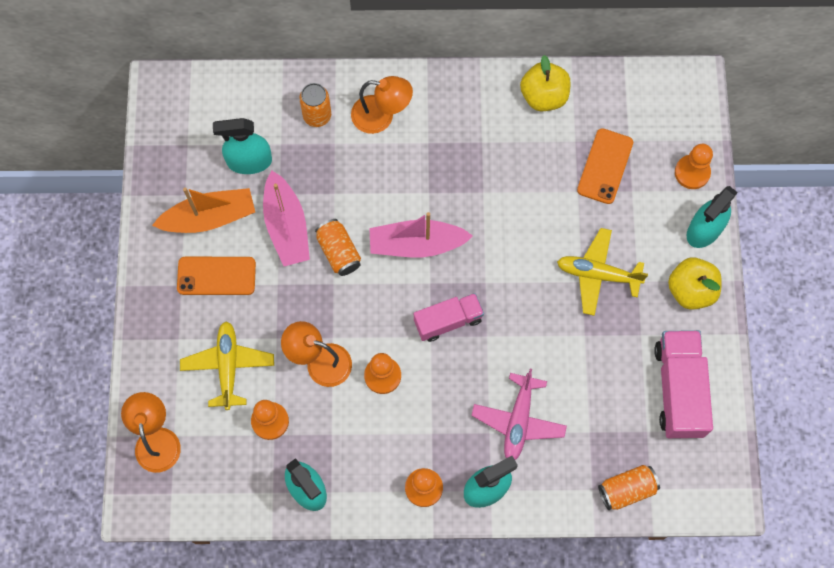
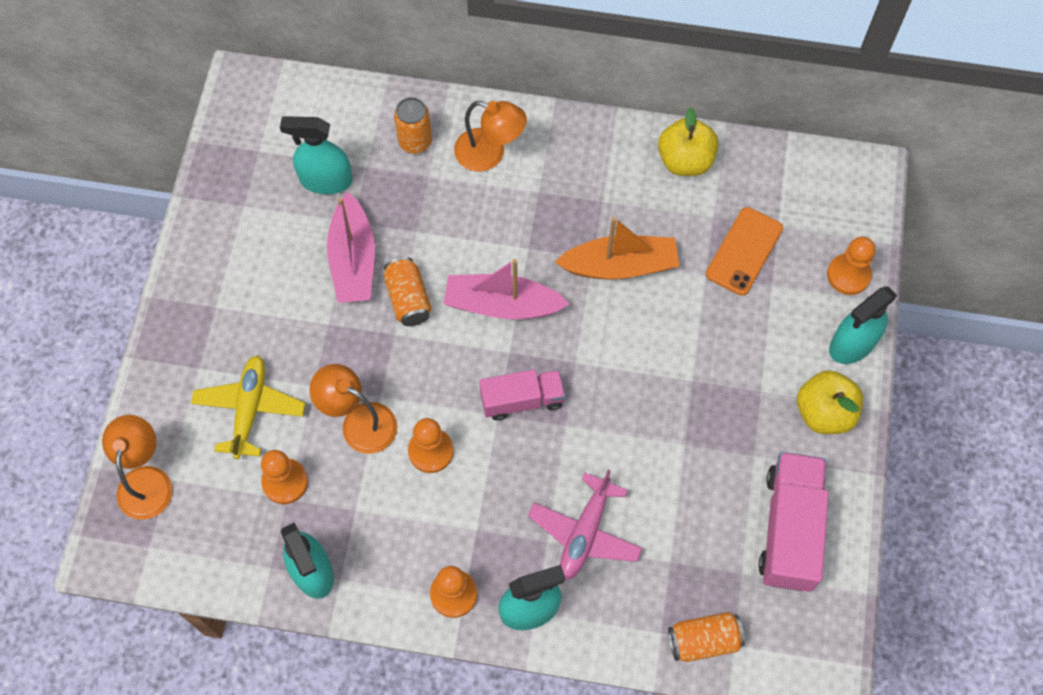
camera: 10 degrees right, 5 degrees down
(209, 217) = (266, 236): orange boat -> orange boat (620, 266)
(216, 276) = (259, 303): orange phone -> none
(598, 274) = (713, 375): yellow plane -> none

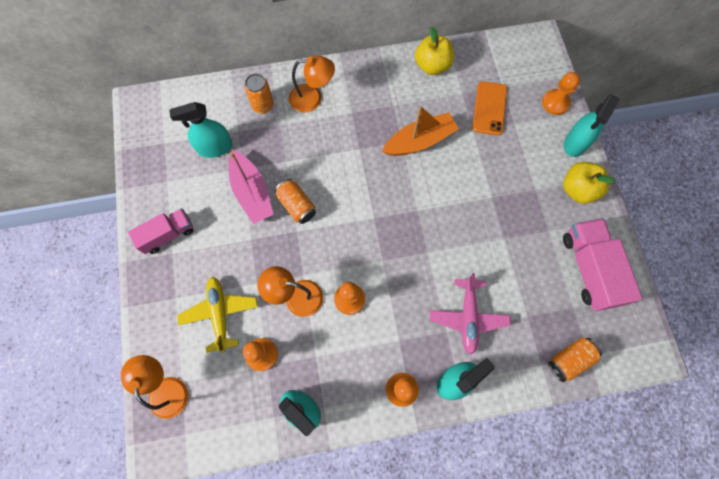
camera: 20 degrees left, 5 degrees up
(502, 305) = (357, 189): pink boat -> none
(522, 400) = (394, 245): pink truck -> pink truck (168, 235)

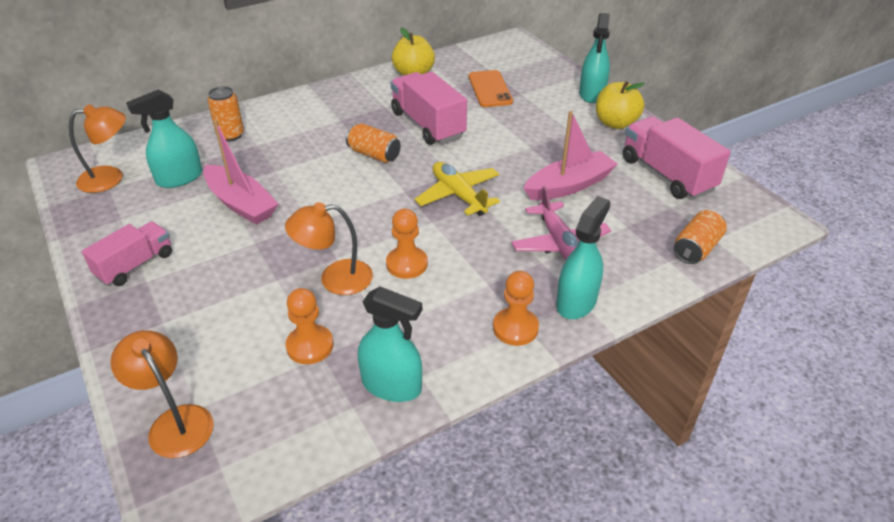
camera: 20 degrees left, 30 degrees down
(220, 314) = (234, 321): yellow plane -> yellow plane (458, 195)
(297, 205) = (304, 202): orange can -> orange can (374, 154)
(312, 98) = (289, 119): orange lamp -> orange lamp (110, 178)
(420, 141) = (427, 125): orange boat -> pink truck
(503, 255) = (569, 185): none -> pink boat
(555, 103) = (554, 73): orange pawn -> none

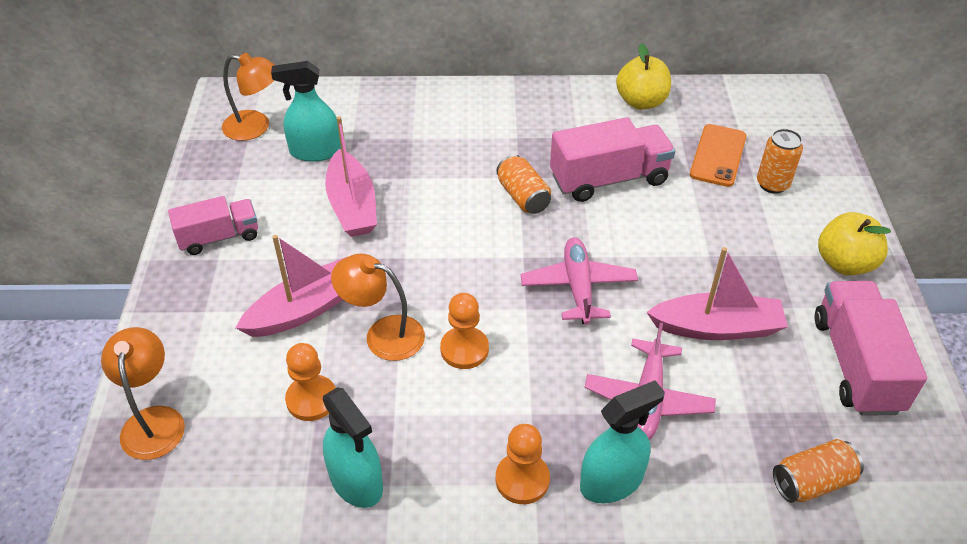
camera: 30 degrees right, 5 degrees up
(230, 135) = (394, 116): orange can -> orange can (772, 184)
(255, 286) = (306, 309): none -> pink boat
(427, 125) = (609, 179): pink truck -> pink truck turned 75 degrees clockwise
(458, 195) = (578, 287): yellow plane -> pink plane
(592, 94) = (846, 209): turquoise spray bottle -> none

